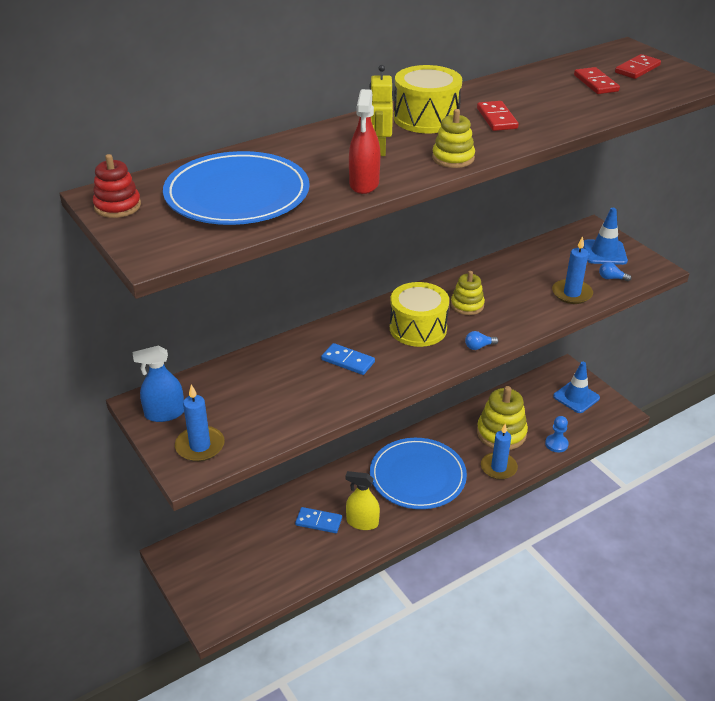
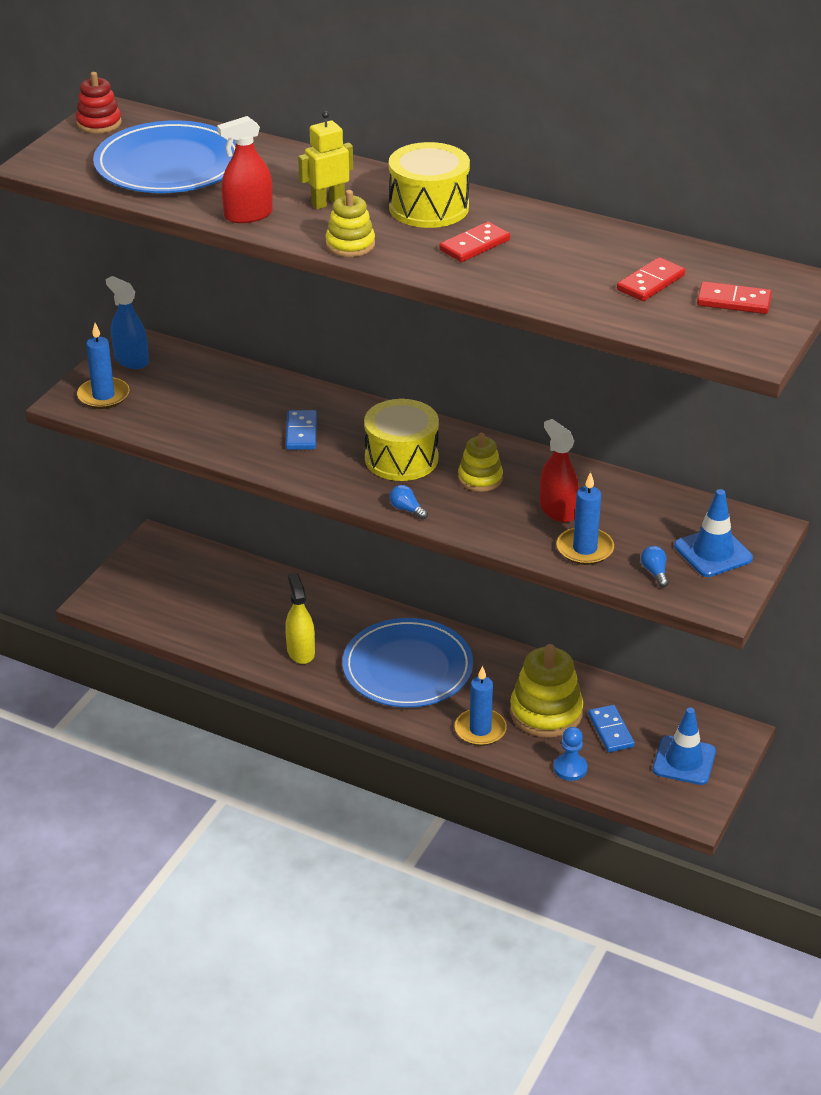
camera: 60 degrees right, 0 degrees up
(318, 522) = (276, 619): blue domino -> blue domino (610, 731)
(524, 289) = (557, 510): none -> red spray bottle

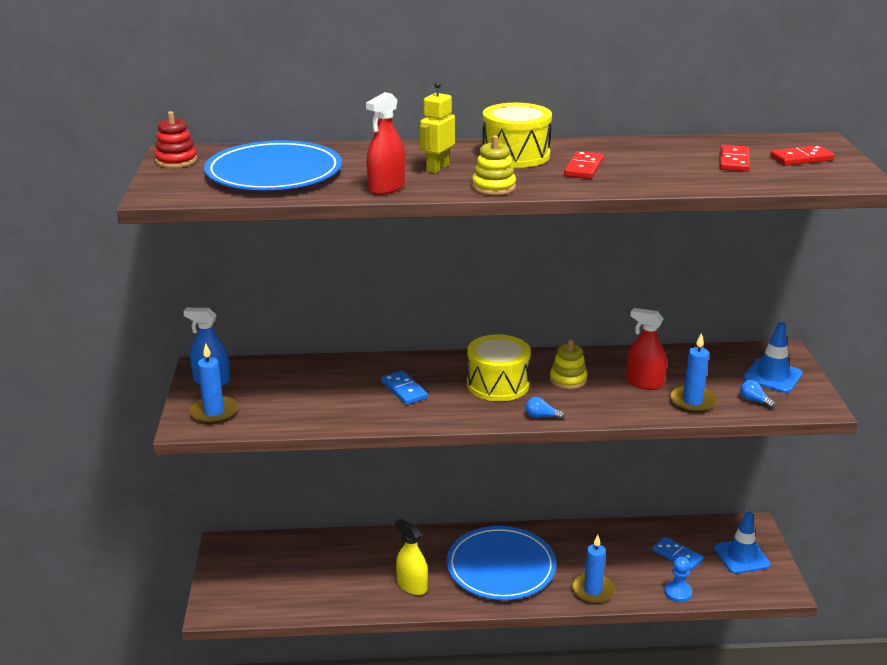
camera: 30 degrees left, 10 degrees down
(546, 712) = (624, 560): yellow stacking toy -> none

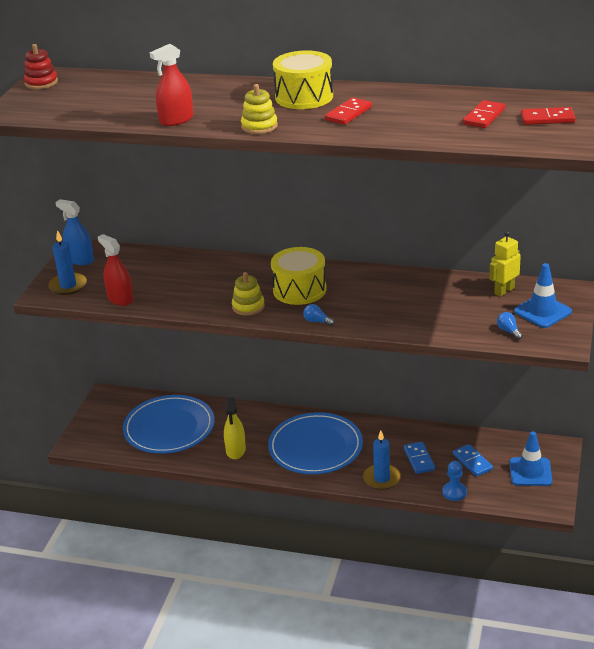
camera: 20 degrees right, 5 degrees up
(274, 172) = (104, 99): blue plate -> blue plate (169, 428)
(404, 390) = (221, 285): blue domino -> blue domino (419, 459)
(412, 585) = (235, 450): yellow spray bottle -> yellow spray bottle turned 150 degrees counterclockwise
(437, 168) = (230, 105): yellow robot -> yellow robot (504, 291)
(568, 380) = (360, 293): yellow stacking toy -> yellow stacking toy (248, 306)
(644, 383) = (423, 304): red spray bottle -> red spray bottle (120, 299)
(692, 401) = (453, 325): blue candle -> none

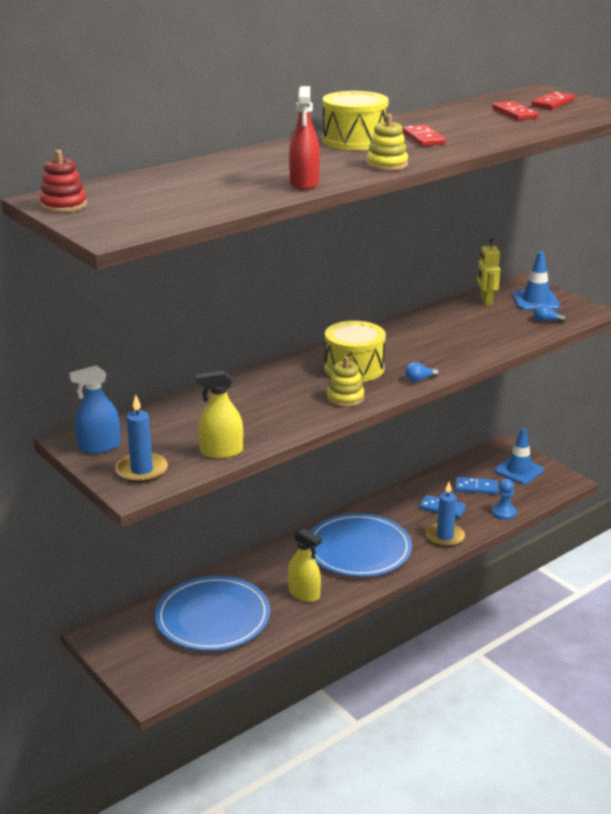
camera: 55 degrees left, 5 degrees down
(120, 299) = (221, 452): red spray bottle -> yellow spray bottle

